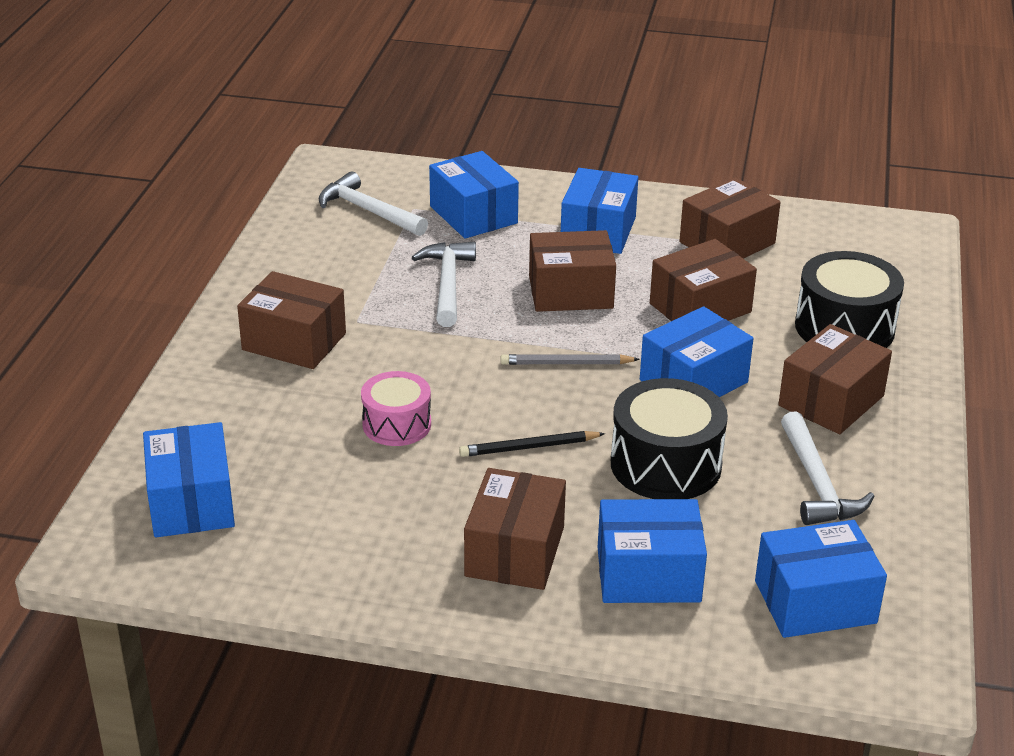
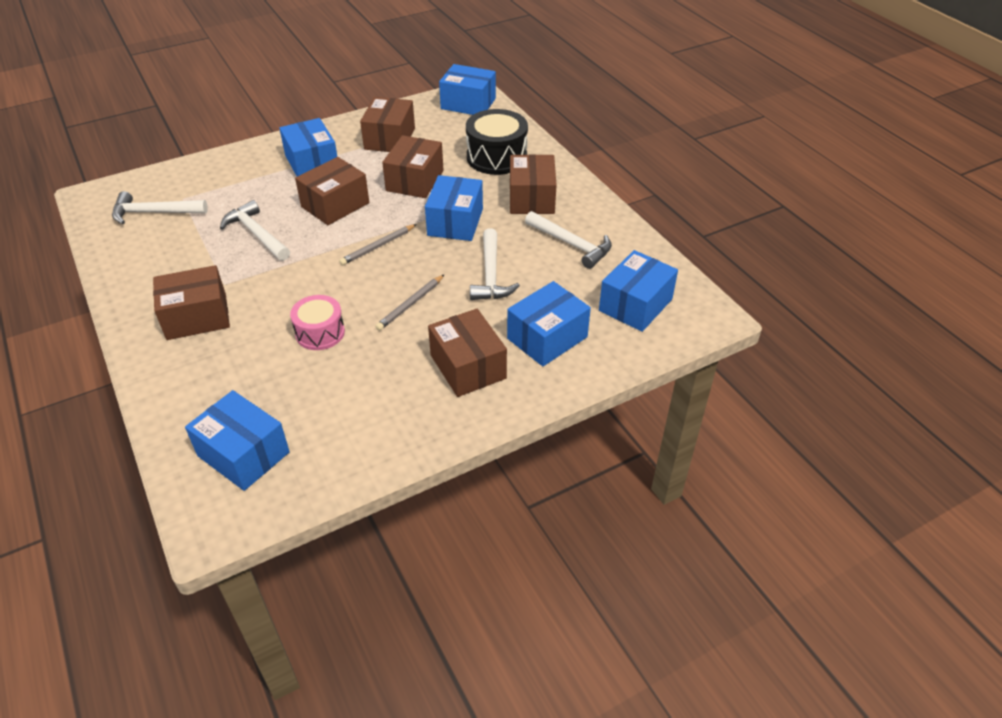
camera: 40 degrees left, 10 degrees up
(473, 215) = (226, 185): blue box -> blue box (468, 103)
(529, 447) = (410, 304): black pencil -> grey pencil
(665, 464) = (491, 274): black drum -> white hammer

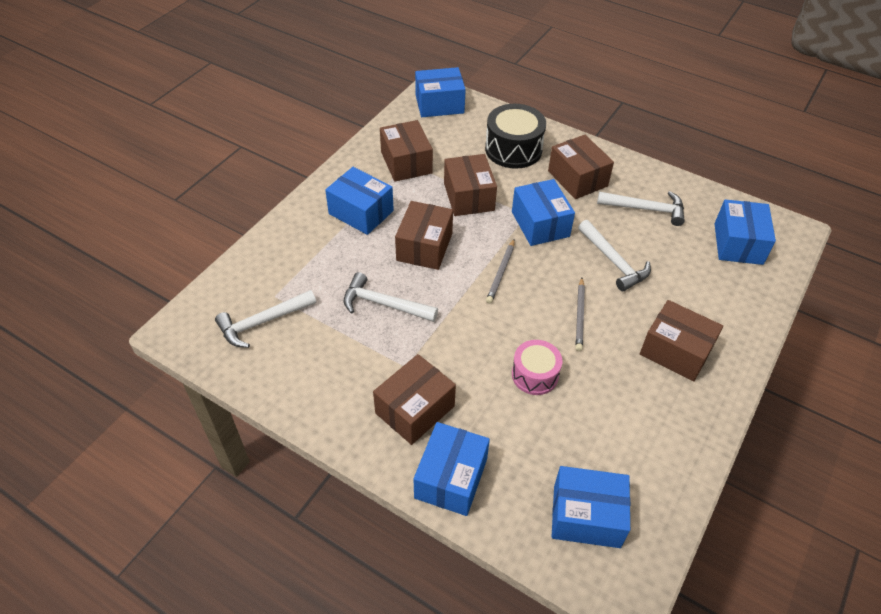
camera: 30 degrees left, 5 degrees up
(547, 338) = (706, 299): blue box -> blue box (451, 478)

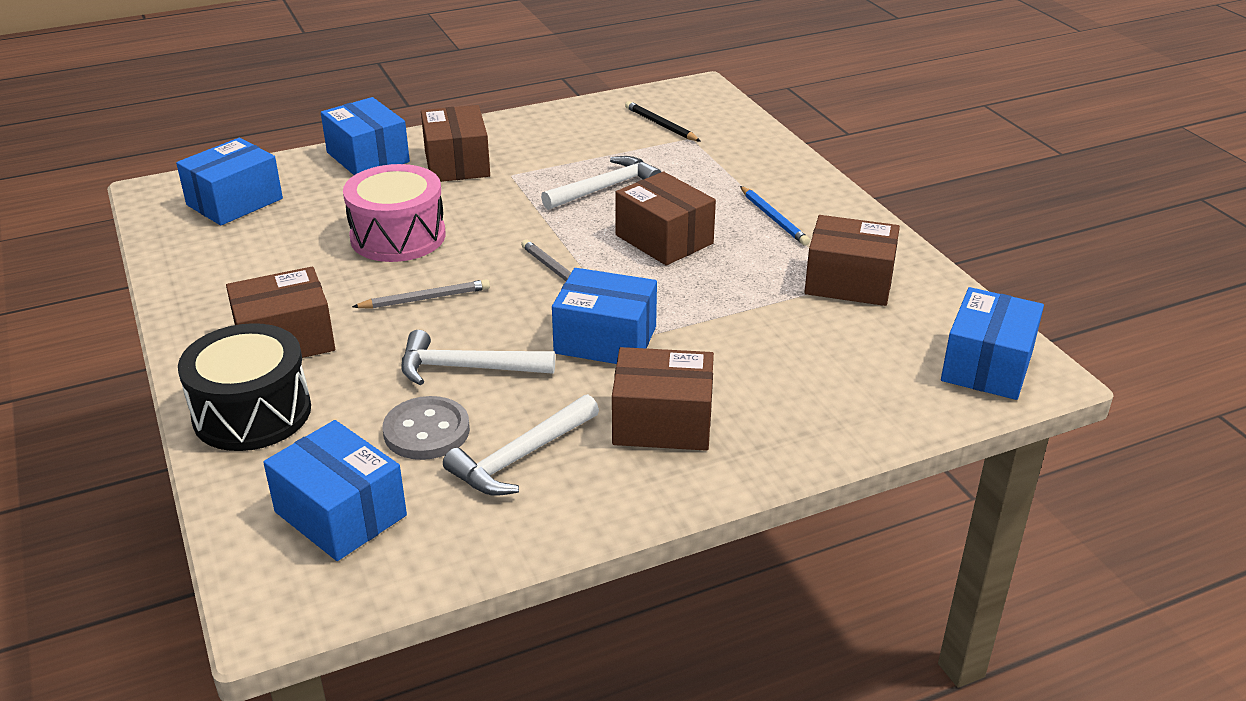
camera: 125 degrees right, 15 degrees down
(263, 322) = (660, 125): white hammer -> black pencil
(361, 212) = (773, 218): blue box -> blue pencil
(468, 197) = (723, 304): brown box -> none
(513, 149) = (796, 390): black drum -> black drum (252, 413)
(535, 375) = (398, 236): pink drum -> pink drum, size x1.57
(580, 316) = (425, 298): grey pencil -> grey pencil turned 120 degrees clockwise
(667, 248) = (426, 431): none -> grey button

